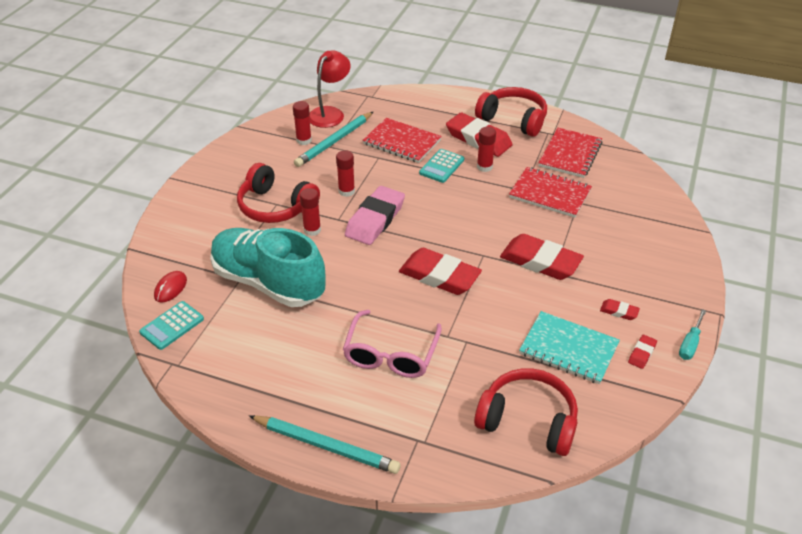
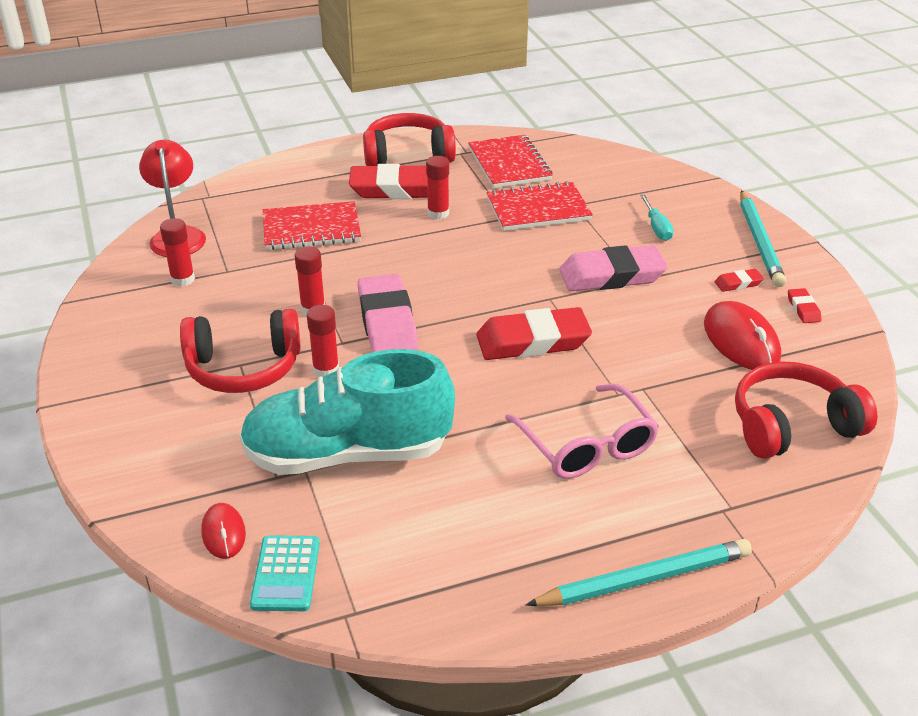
camera: 40 degrees left, 5 degrees down
(334, 141) = (225, 263): turquoise pencil -> turquoise pencil (759, 242)
(442, 166) = (391, 233): turquoise calculator -> none
(540, 261) = (612, 276): red eraser -> pink eraser
(568, 349) = (741, 341): turquoise notebook -> red mouse
(690, 344) = (828, 279): turquoise screwdriver -> turquoise screwdriver (656, 228)

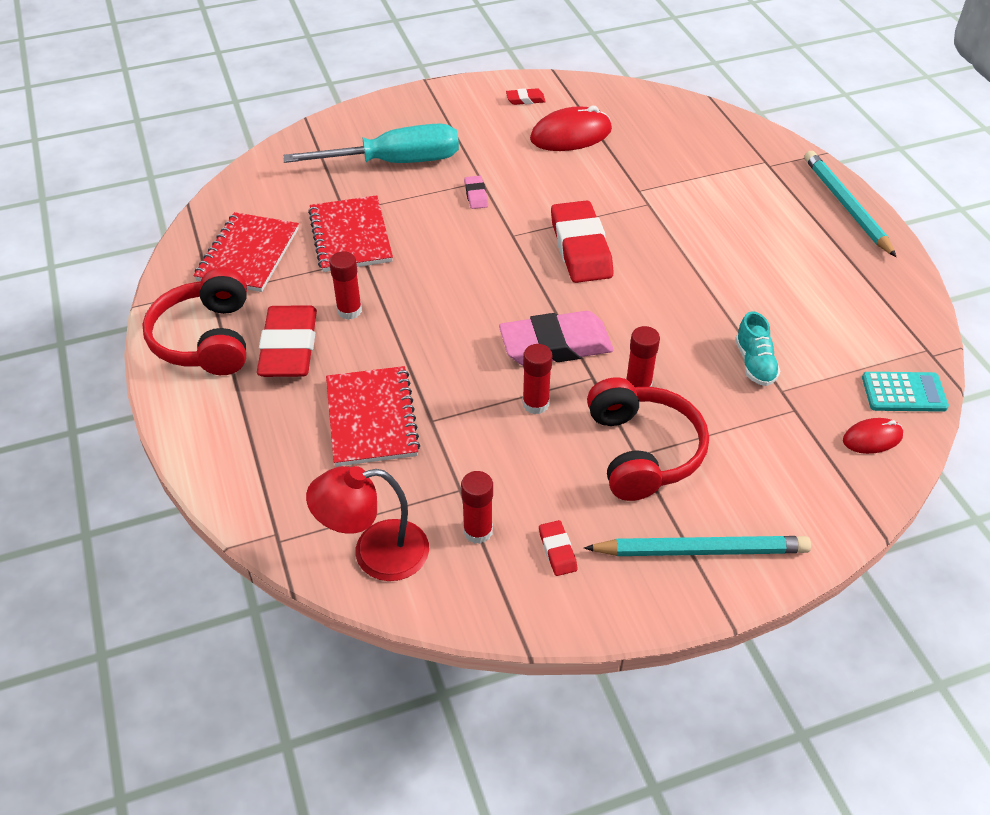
camera: 90 degrees left, 10 degrees up
(347, 454) = (754, 363): turquoise shoe -> turquoise shoe, size x0.41
(509, 164) = (248, 254): red notebook -> red notebook turned 60 degrees counterclockwise
(586, 445) = (715, 224): pink glasses -> none
(612, 276) = (476, 195): pink eraser -> pink eraser, size x0.44
(656, 228) = (394, 162): turquoise screwdriver -> turquoise screwdriver, size x2.22
(738, 283) = (489, 127): red eraser -> red eraser (557, 550)
(759, 242) = (423, 108): turquoise pencil -> turquoise pencil (701, 550)
(792, 425) = (672, 124): red headphones -> none

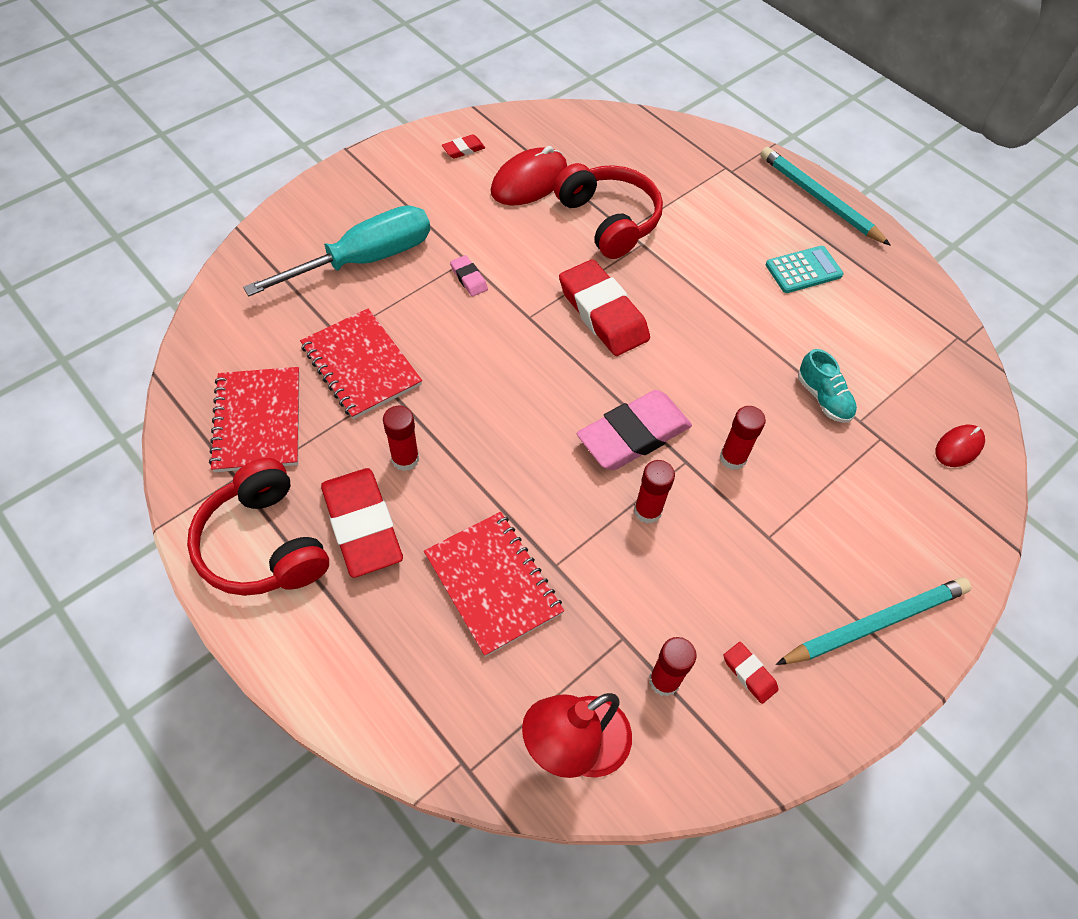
camera: 25 degrees left, 10 degrees up
(642, 451) = (772, 531): red headphones -> red headphones (609, 220)
(903, 392) = (961, 389): turquoise calculator -> turquoise calculator (803, 270)

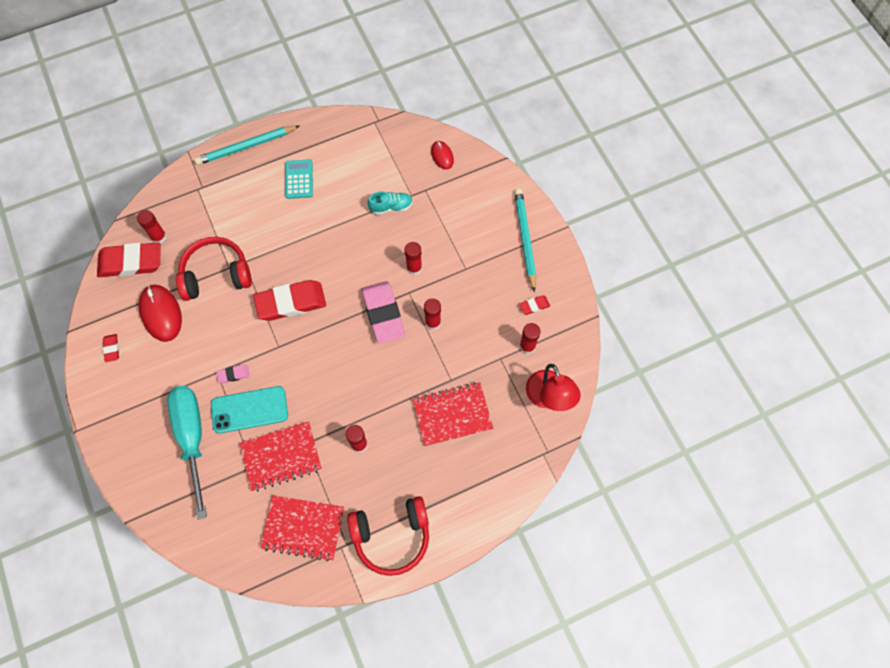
camera: 70 degrees left, 10 degrees up
(362, 525) = (396, 477): red eraser -> red eraser (131, 262)
(422, 310) = (249, 410): none -> turquoise phone
(636, 149) = (159, 237): none -> red glue stick

